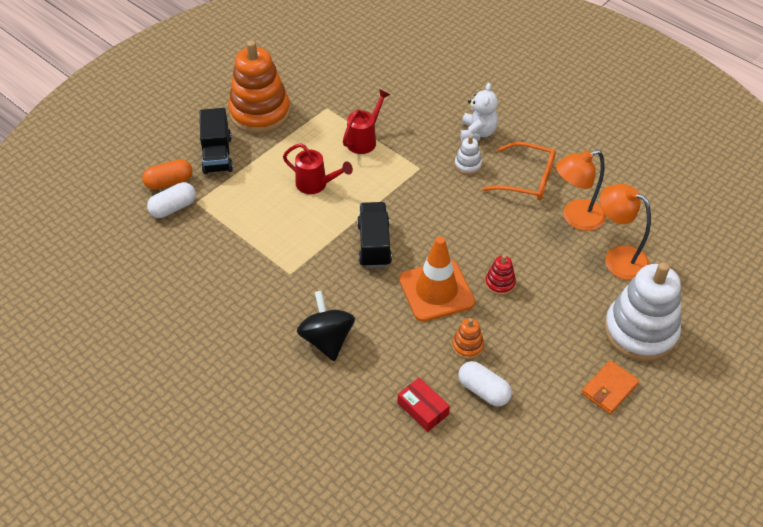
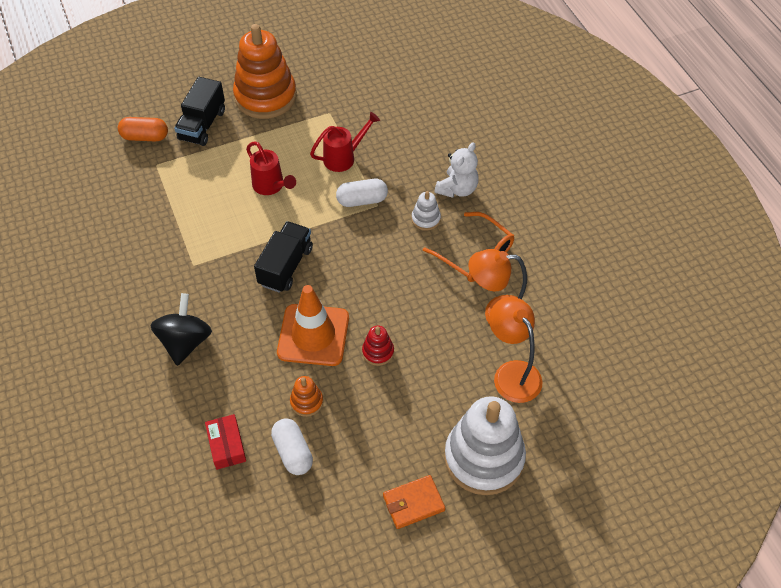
camera: 25 degrees right, 5 degrees up
(173, 208) = (133, 163): white capsule -> white capsule (362, 200)

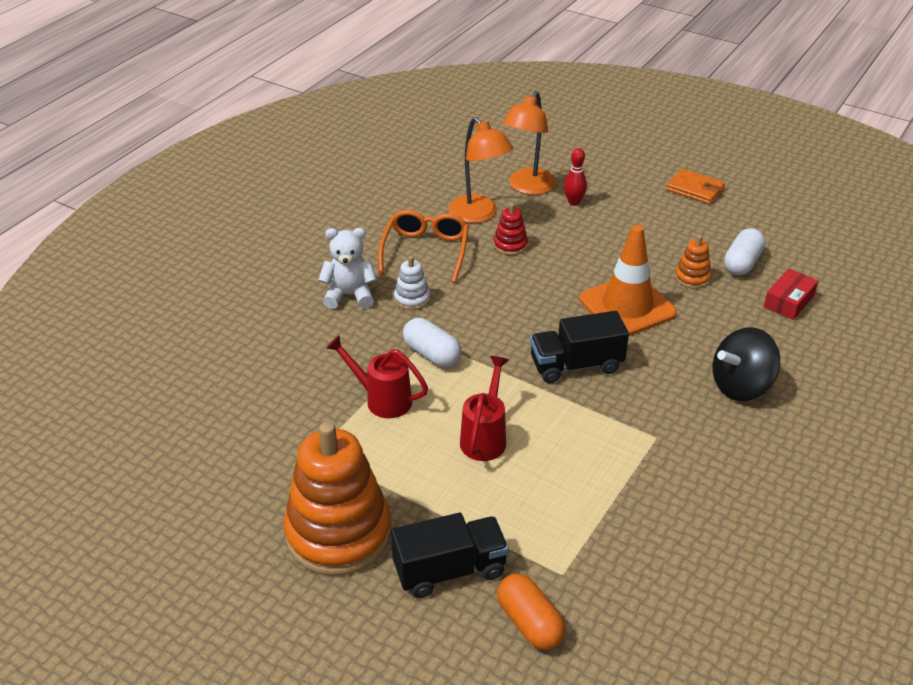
camera: 125 degrees left, 15 degrees down
(378, 352) = (595, 261): red stacking toy -> red stacking toy (510, 245)
(465, 392) = (574, 202): none -> red bowling pin
(484, 458) = (617, 173): white stacking toy -> none

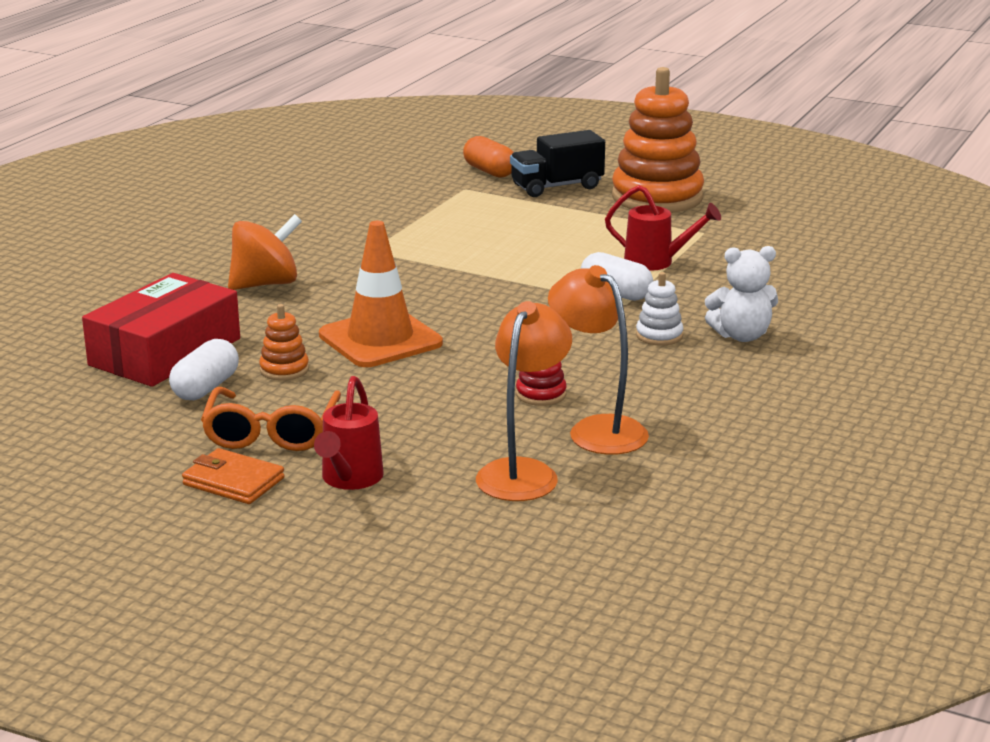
camera: 175 degrees right, 15 degrees down
(425, 251) = (662, 382): orange glasses -> orange glasses (271, 432)
(485, 437) = (542, 245): red watering can -> red watering can (349, 479)
(574, 202) = (444, 453): red bowling pin -> none
(576, 365) = (448, 291): black truck -> none
(741, 386) = (265, 284): black spinning top -> orange spinning top
(788, 301) = (165, 352): red box -> red box, size x2.02

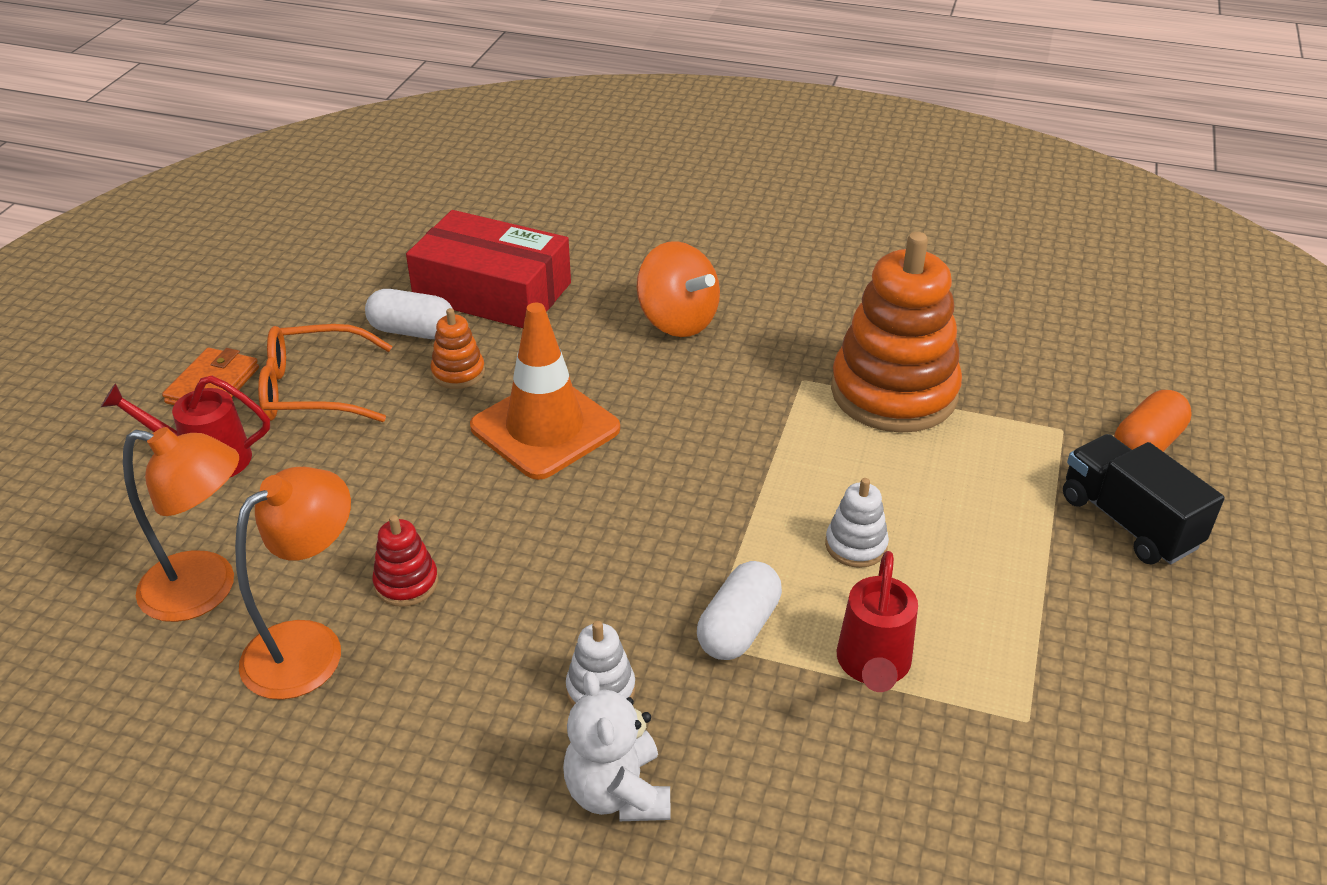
camera: 80 degrees right, 15 degrees up
(552, 255) = (856, 545): none -> white stacking toy
(657, 197) = (1155, 647): orange stacking toy -> orange stacking toy (893, 392)

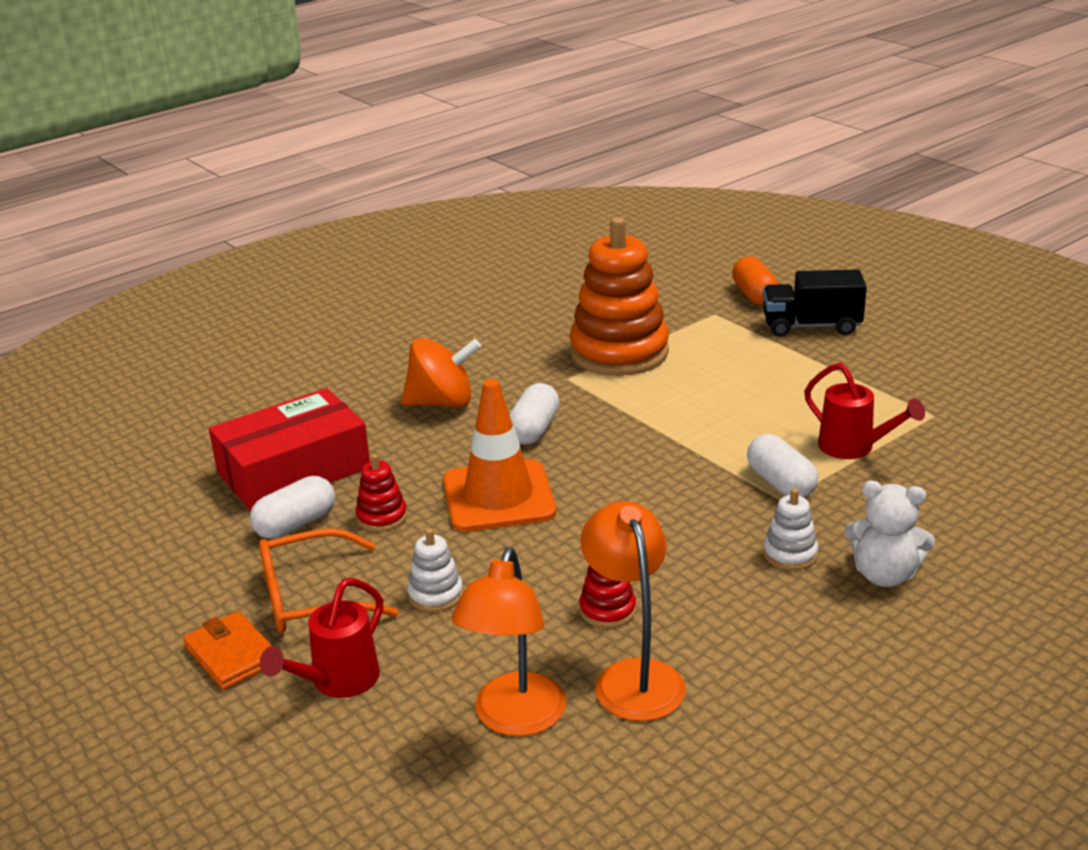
camera: 55 degrees left, 10 degrees down
(206, 590) = (514, 719): orange lamp -> orange lamp turned 150 degrees clockwise
(314, 390) = (312, 597): orange glasses -> orange glasses turned 45 degrees clockwise
(458, 373) = (381, 517): orange stacking toy -> red stacking toy
(682, 399) = (533, 430): none -> white capsule
(856, 545) = (747, 417): white stacking toy -> white stacking toy (435, 595)

